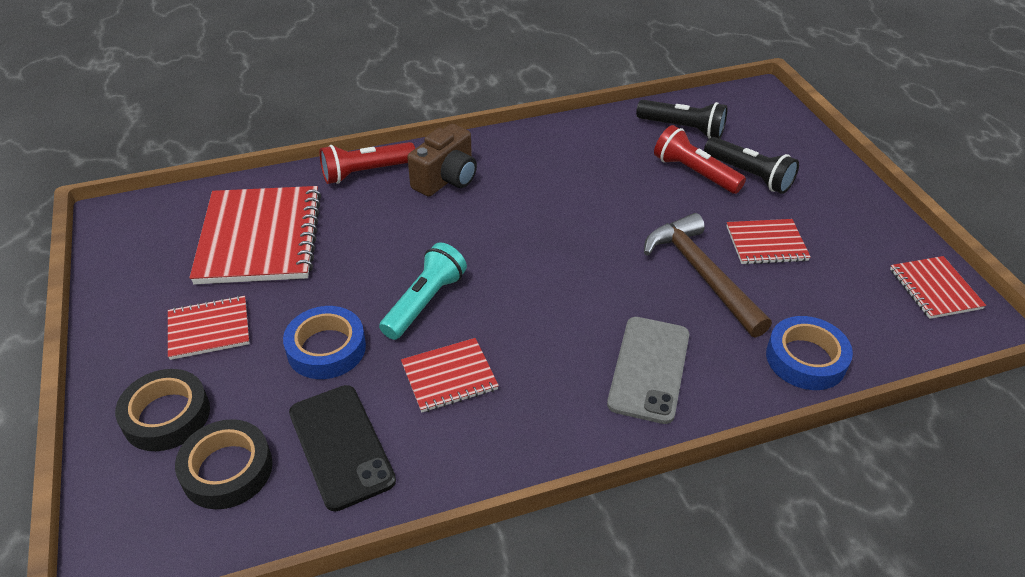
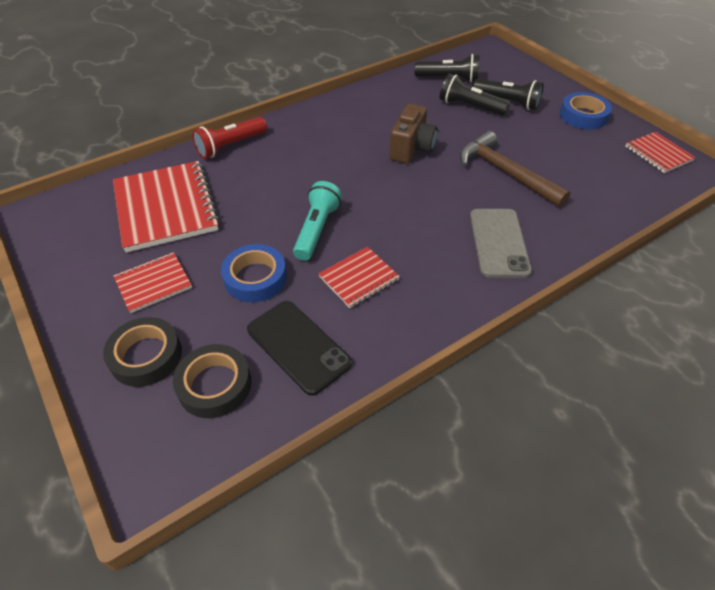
camera: 15 degrees left, 5 degrees up
(446, 179) = (294, 140): brown camera -> brown camera (411, 149)
(694, 173) = (470, 107): red flashlight -> black flashlight
(766, 243) = (539, 144): red notebook -> none
(805, 359) = (599, 214): blue tape -> blue tape (583, 116)

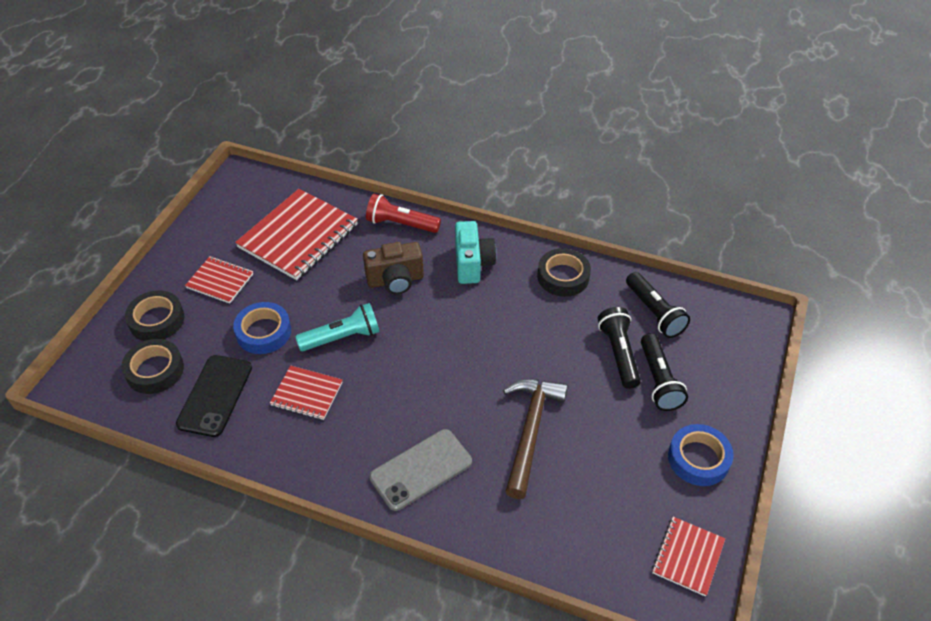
camera: 55 degrees right, 0 degrees up
(317, 130) = (472, 264): none -> turquoise camera
(377, 98) = (563, 277): none -> black tape
(411, 149) = (504, 343): brown camera -> brown camera (395, 280)

